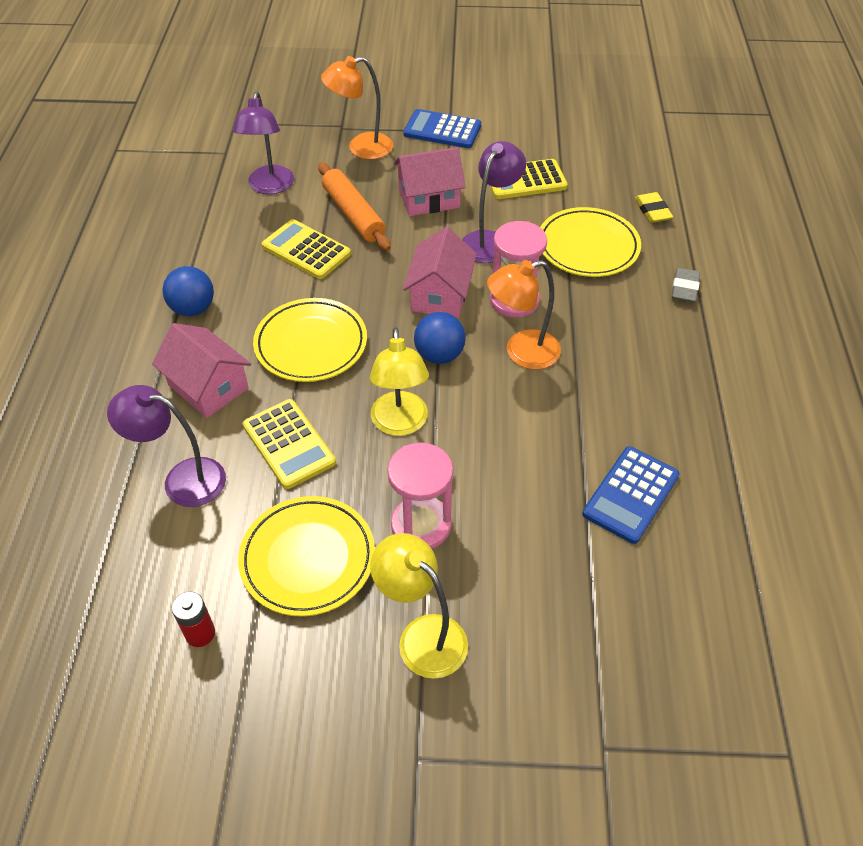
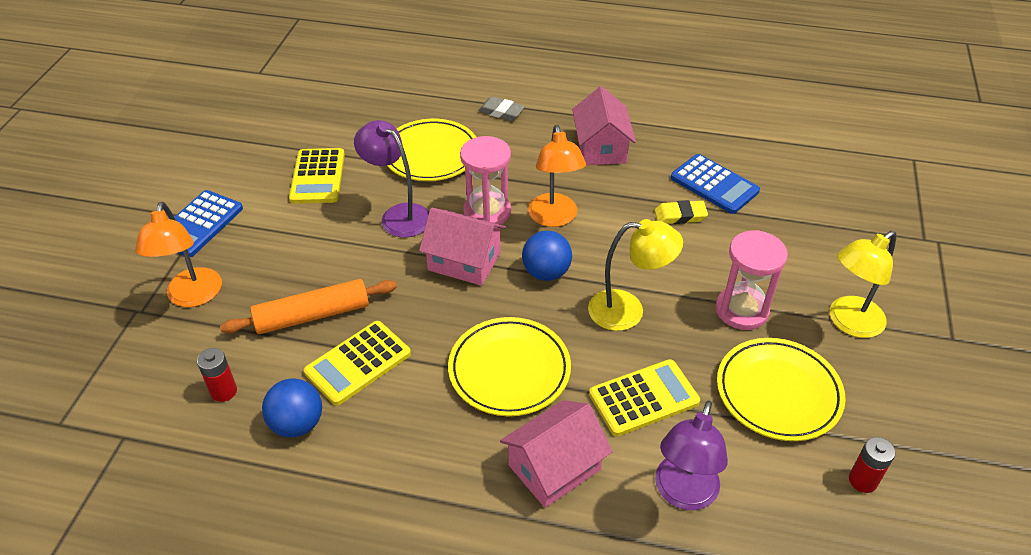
camera: 80 degrees left, 5 degrees down
(193, 309) = (424, 480): blue ball -> blue ball (297, 424)
(269, 187) = (224, 391): purple lamp -> red battery
(429, 198) = (313, 250): pink house -> pink house (601, 148)
(652, 211) = (398, 108): yellow eraser -> yellow eraser (680, 215)

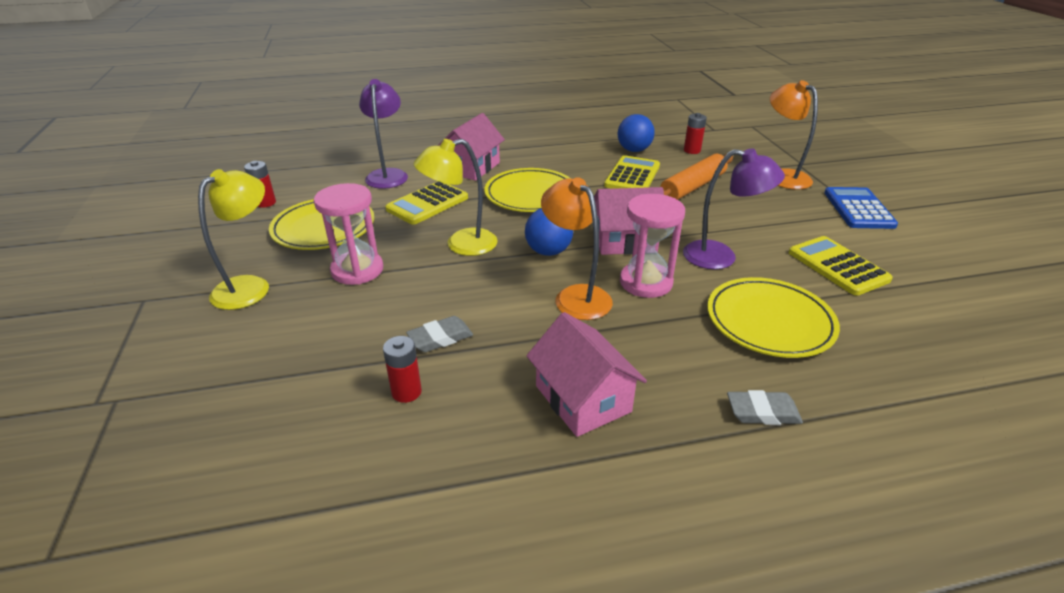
camera: 155 degrees right, 10 degrees down
(680, 215) = (440, 338): yellow eraser -> grey eraser
(714, 184) = (406, 392): blue calculator -> red battery

